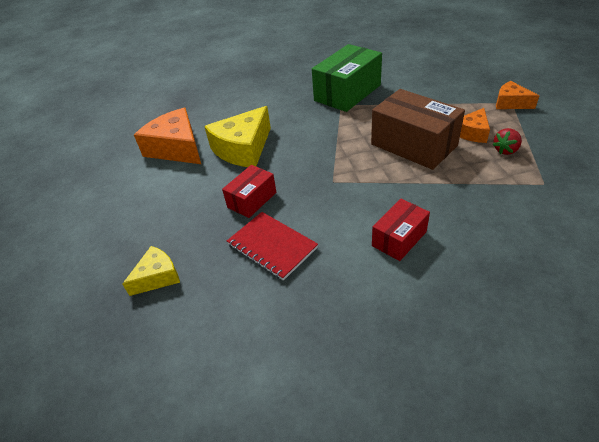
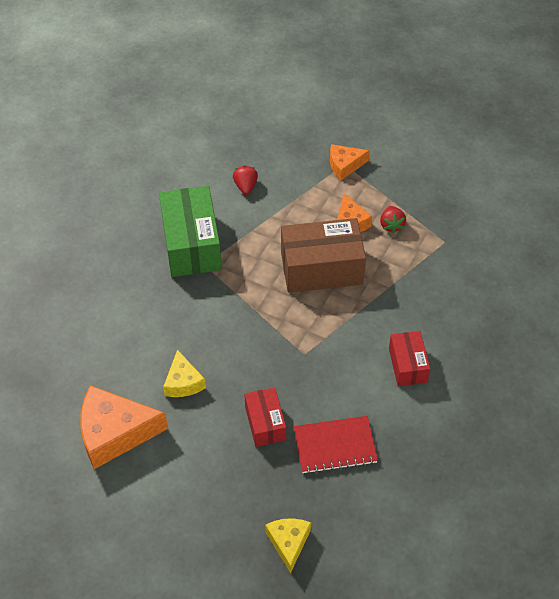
camera: 55 degrees left, 10 degrees up
(243, 149) = (183, 382): yellow cheese -> yellow cheese, size x0.56
(421, 83) = (245, 186): none -> red strawberry

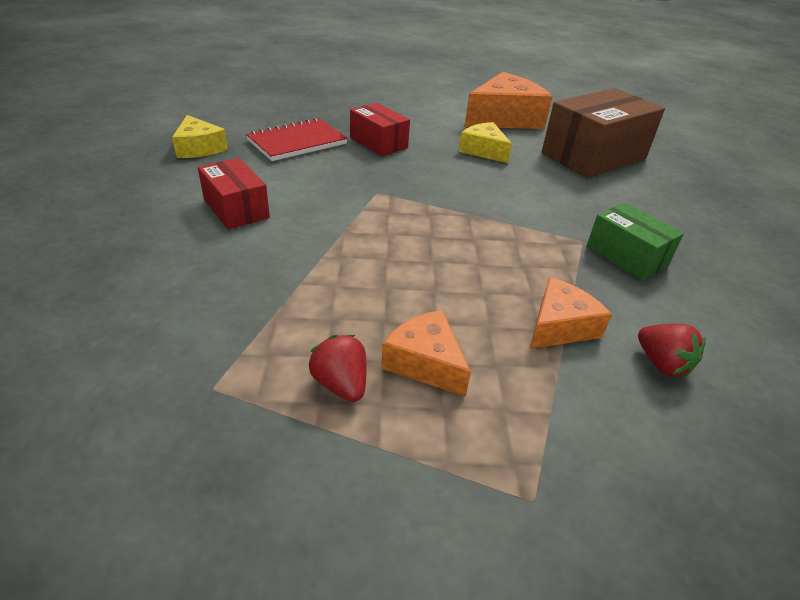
camera: 150 degrees right, 15 degrees down
(191, 244) = (626, 256): green box -> green box, size x0.56
(288, 543) = (308, 98): yellow cheese -> yellow cheese (199, 148)
(321, 268) = (422, 278): brown box -> brown box (593, 156)
(344, 165) = (529, 495): orange cheese -> orange cheese (560, 326)

